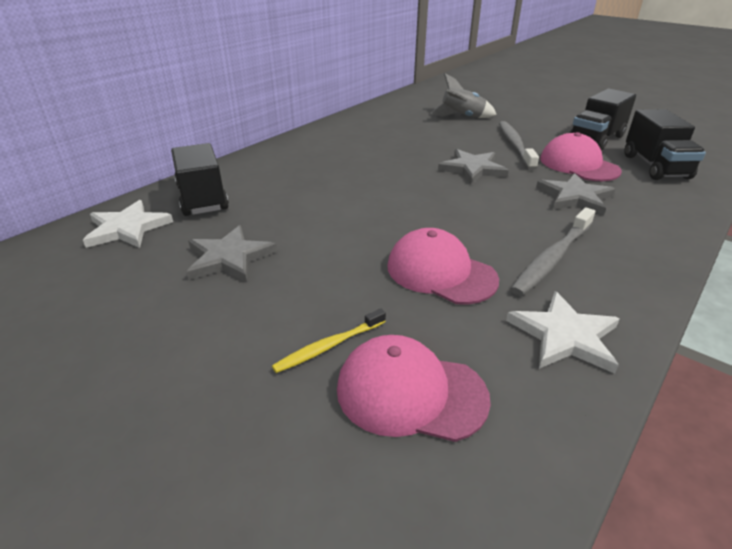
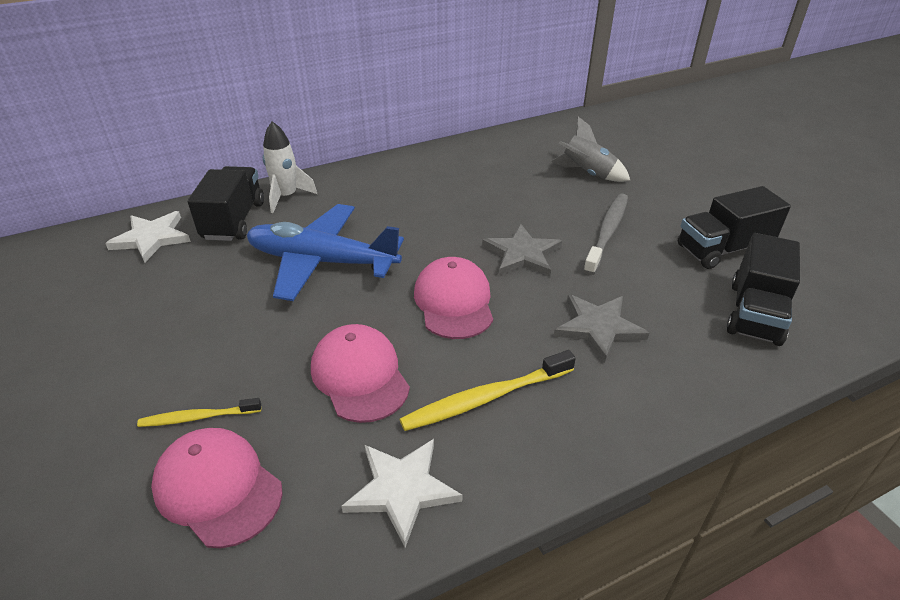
camera: 25 degrees right, 5 degrees up
(229, 258) = (200, 296): grey star -> none
(236, 173) = (287, 197): none -> white rocket
(319, 208) = (322, 262): none -> blue plane
(552, 258) = (485, 398): grey toothbrush -> yellow toothbrush
(578, 165) = (655, 282): pink cap -> pink cap (454, 302)

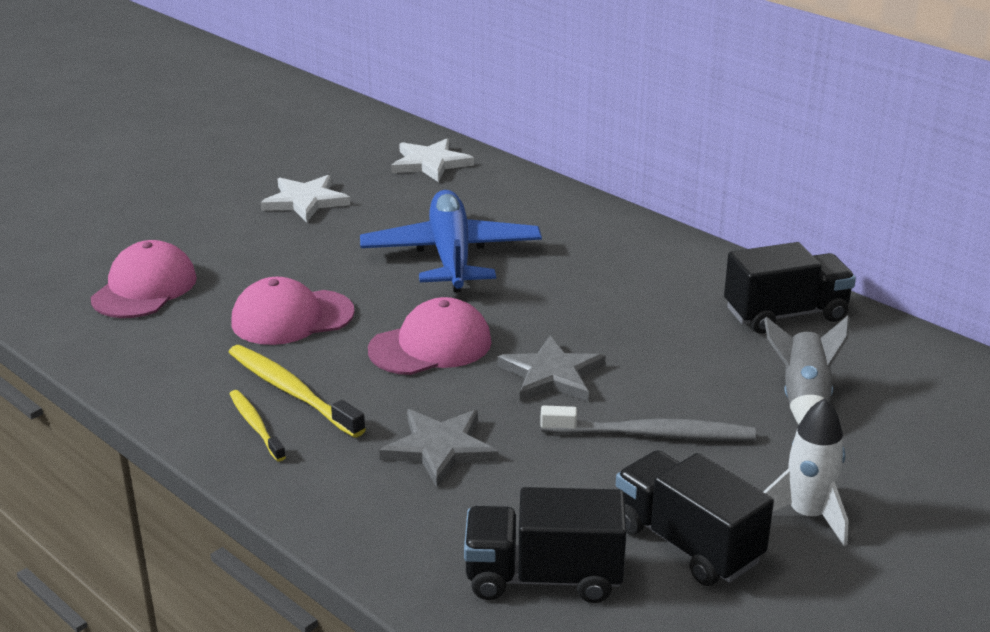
camera: 70 degrees right, 10 degrees down
(198, 417) = (212, 258): yellow toothbrush -> yellow toothbrush (255, 425)
(234, 220) = (488, 191): black truck -> black truck (785, 314)
(287, 197) = (555, 205): white rocket -> white rocket (807, 515)
(360, 376) = (292, 318): pink cap -> pink cap turned 150 degrees counterclockwise
(402, 490) = (166, 369): white star -> white star (305, 201)

